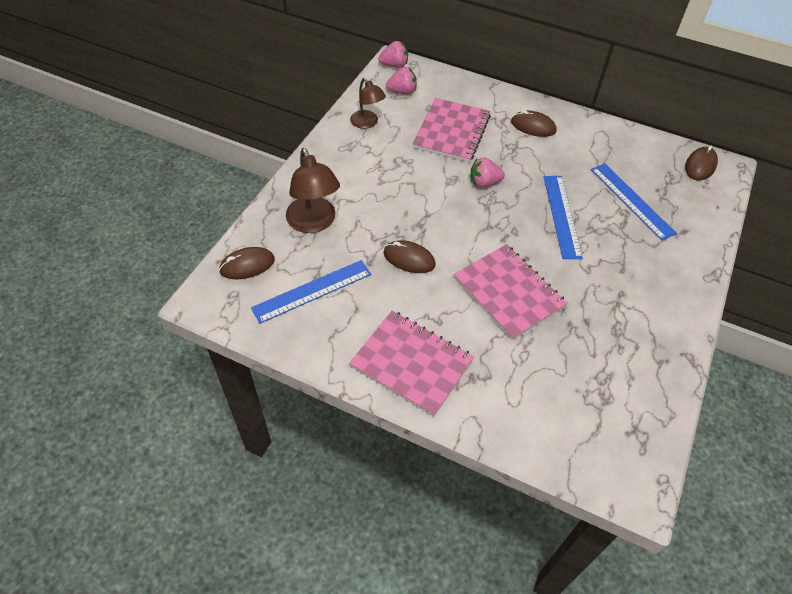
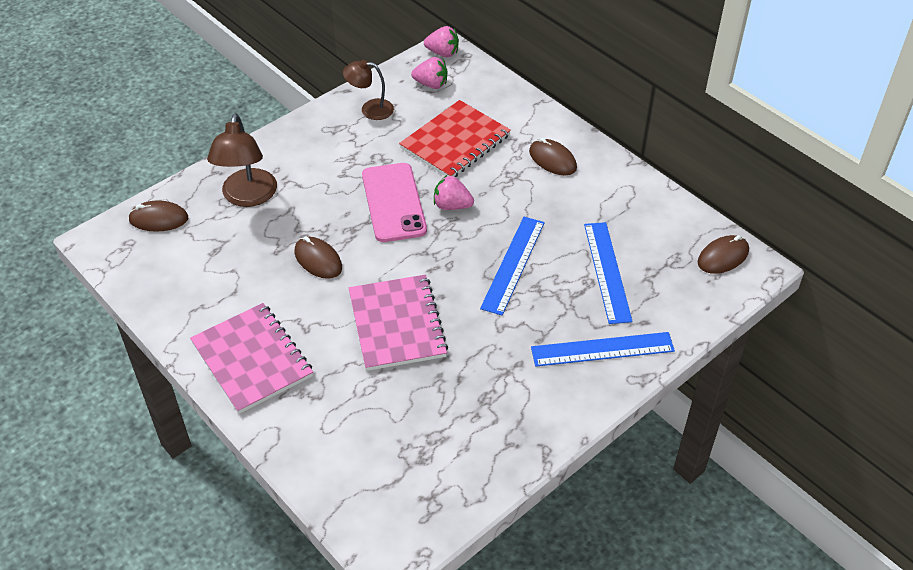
camera: 25 degrees right, 5 degrees down
(312, 291) = (203, 262): blue ruler -> blue ruler (602, 349)
(367, 123) = (370, 109): brown lamp -> brown lamp turned 105 degrees clockwise
(437, 193) = (394, 202): none -> pink phone
(451, 132) = (455, 142): pink notebook -> red notebook

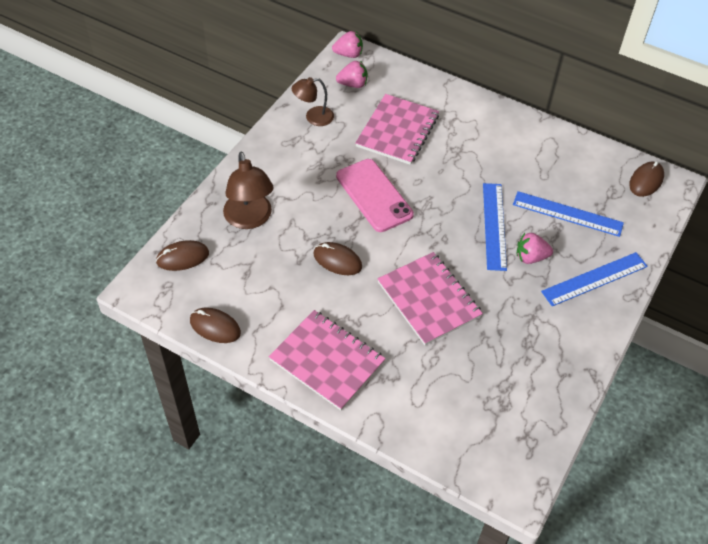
camera: 20 degrees left, 5 degrees up
(452, 206) = (422, 187): pink strawberry -> pink strawberry (530, 257)
(455, 142) = (397, 131): red notebook -> pink notebook
(552, 160) = (481, 129): brown mouse -> brown mouse (215, 327)
(607, 271) = (567, 214): blue ruler -> blue ruler turned 45 degrees counterclockwise

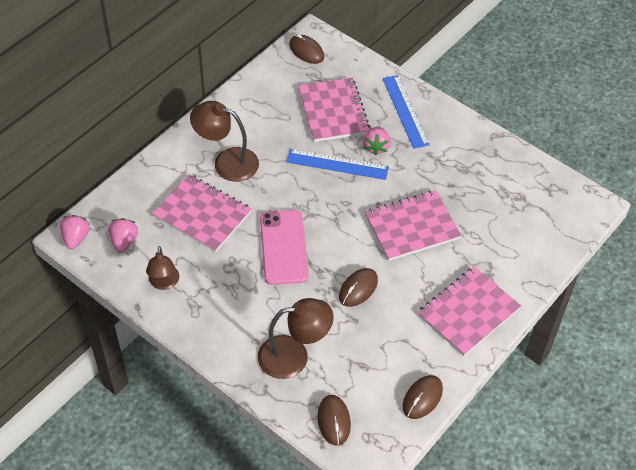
camera: 80 degrees left, 0 degrees up
(374, 195) = (283, 247): pink phone -> pink phone turned 75 degrees counterclockwise
(467, 139) = (227, 162): none -> brown lamp
(567, 214) = (333, 111): blue ruler -> pink notebook

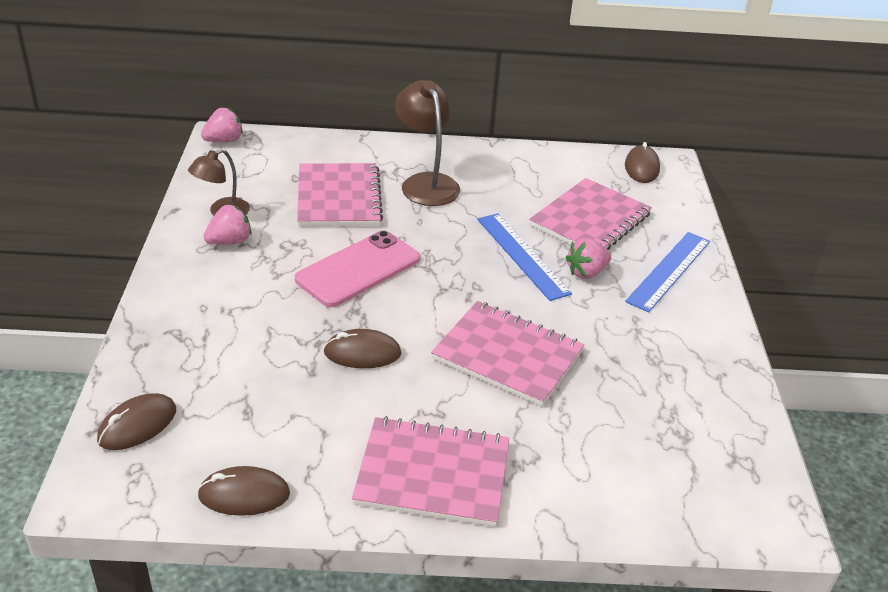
camera: 50 degrees right, 15 degrees down
(124, 241) = (250, 167): pink strawberry -> pink strawberry (230, 241)
(294, 356) = (209, 346): brown lamp -> none

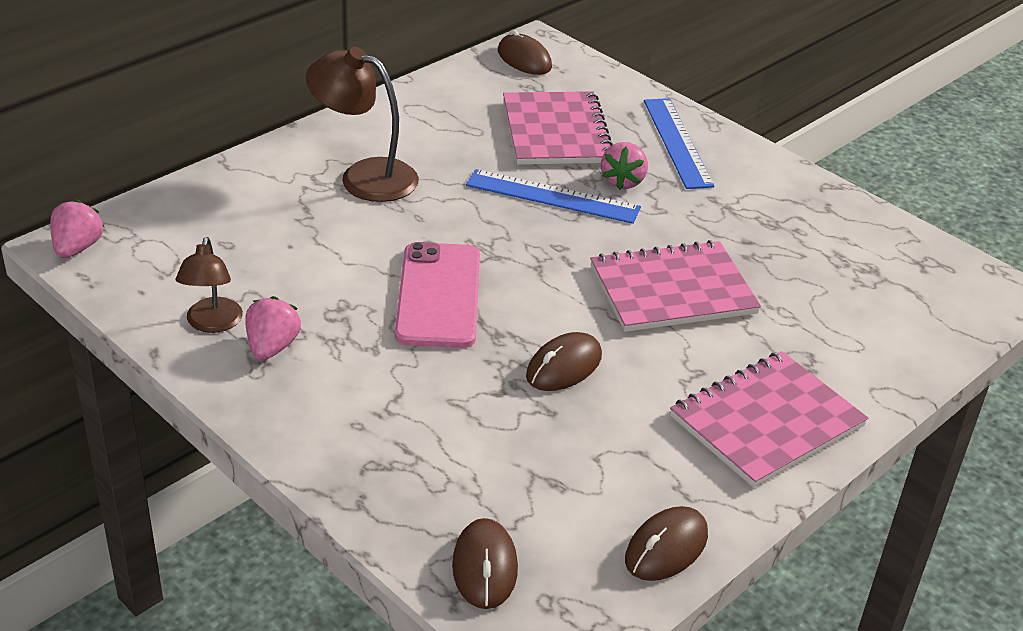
camera: 45 degrees left, 0 degrees up
(339, 197) = (306, 238): pink notebook -> none

